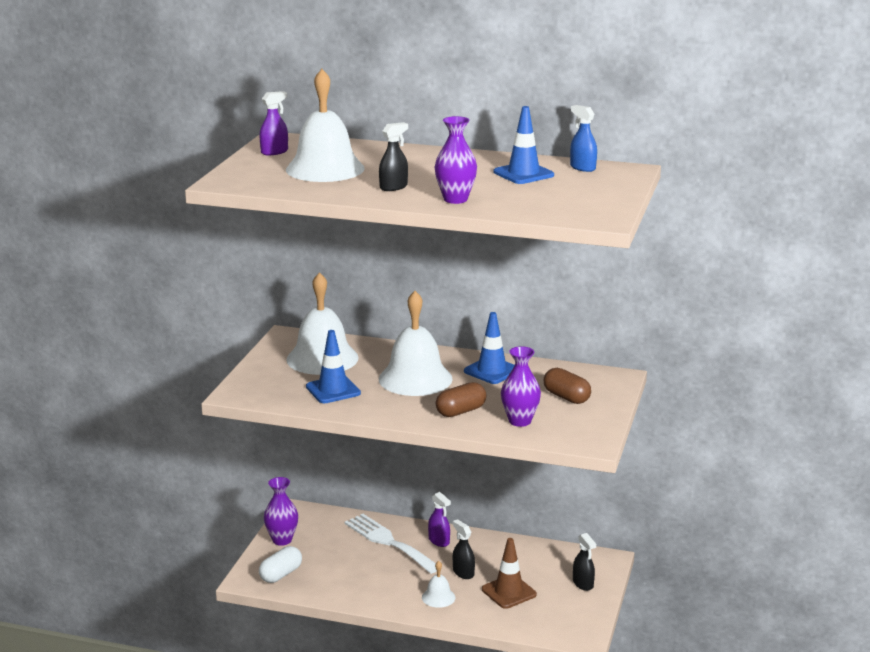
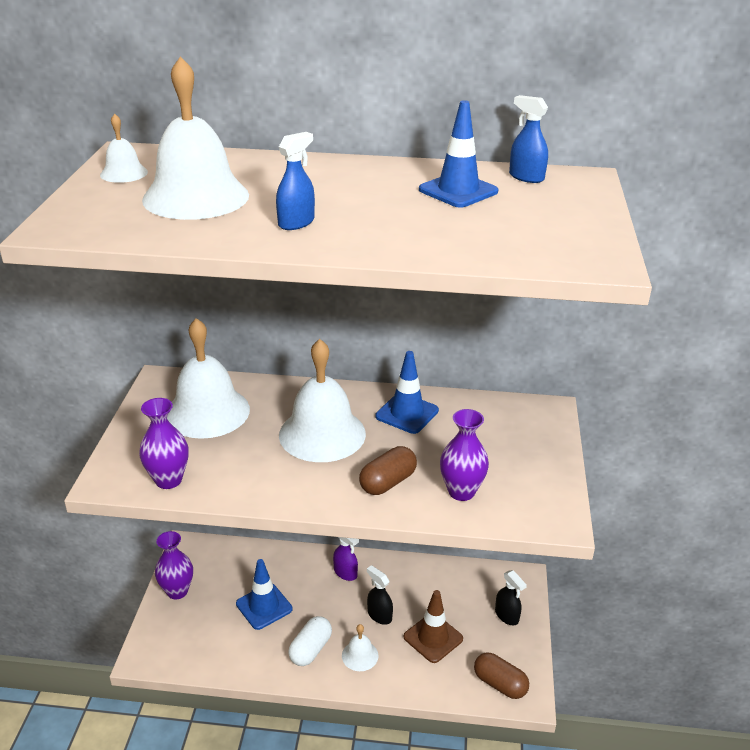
camera: 10 degrees left, 10 degrees up
(274, 152) = (124, 173): purple spray bottle -> white bell
(281, 574) = (181, 643): white capsule -> white capsule (310, 649)
(333, 390) = (227, 462): blue traffic cone -> blue traffic cone (264, 606)
(389, 542) = (293, 580): white fork -> none
(393, 187) = (296, 223): black spray bottle -> blue spray bottle
(455, 199) = (387, 239): purple vase -> purple vase (168, 480)
(566, 397) = (503, 447): brown capsule -> brown capsule (500, 684)

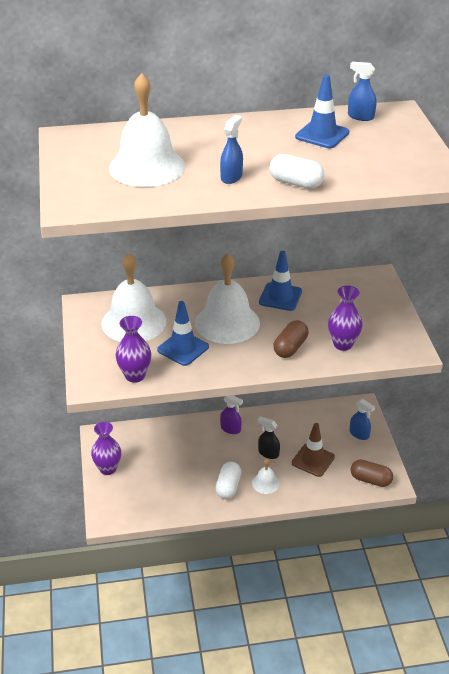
camera: 15 degrees left, 5 degrees up
(124, 173) = (78, 154): white bell -> none
(264, 606) = (180, 465): blue traffic cone -> blue traffic cone (183, 348)
(380, 242) = (296, 183): none -> white capsule
(507, 616) = (359, 434): black spray bottle -> blue spray bottle

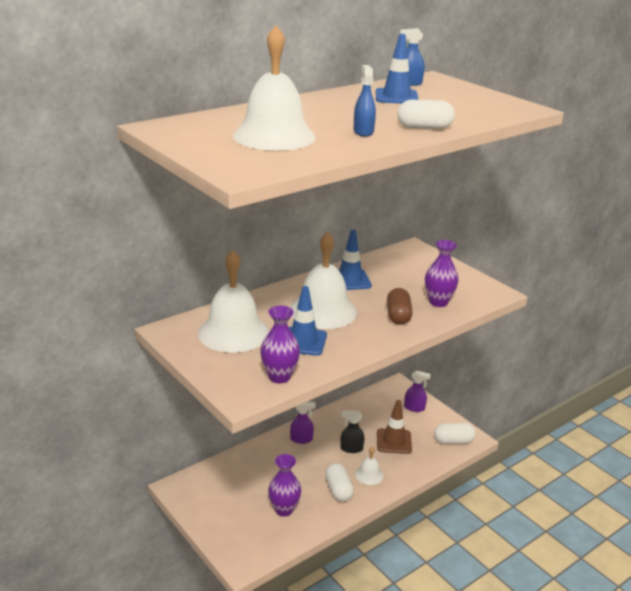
camera: 30 degrees left, 10 degrees down
(108, 469) = (208, 515): purple vase -> purple vase (284, 509)
(359, 434) = (414, 408): blue spray bottle -> purple spray bottle
(370, 480) = (453, 441): brown capsule -> white capsule

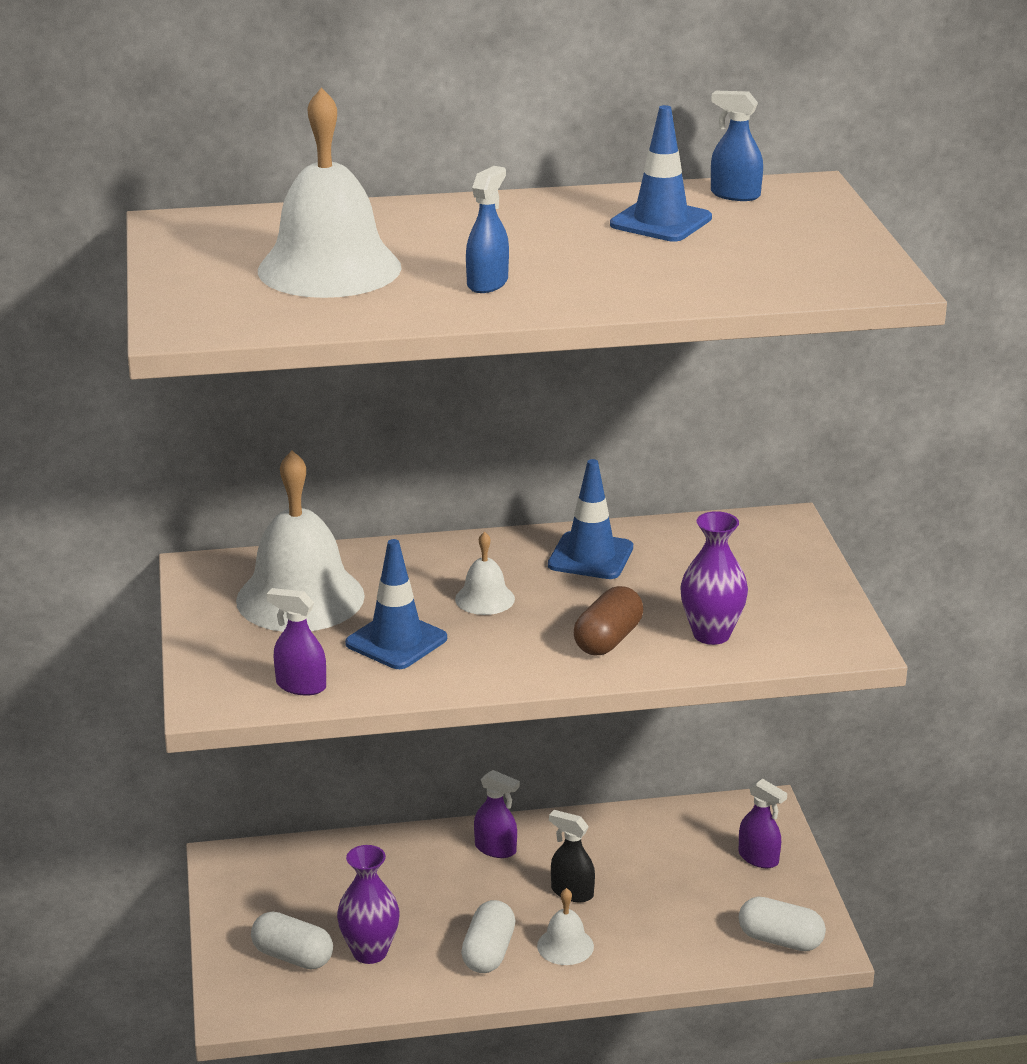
camera: 30 degrees right, 0 degrees up
(279, 377) = (300, 686): purple vase -> purple spray bottle
(323, 311) = (485, 599): white bell -> white bell, size x0.47
(394, 441) = (663, 904): brown traffic cone -> none
(424, 127) = (608, 292): white capsule -> white capsule (292, 957)

